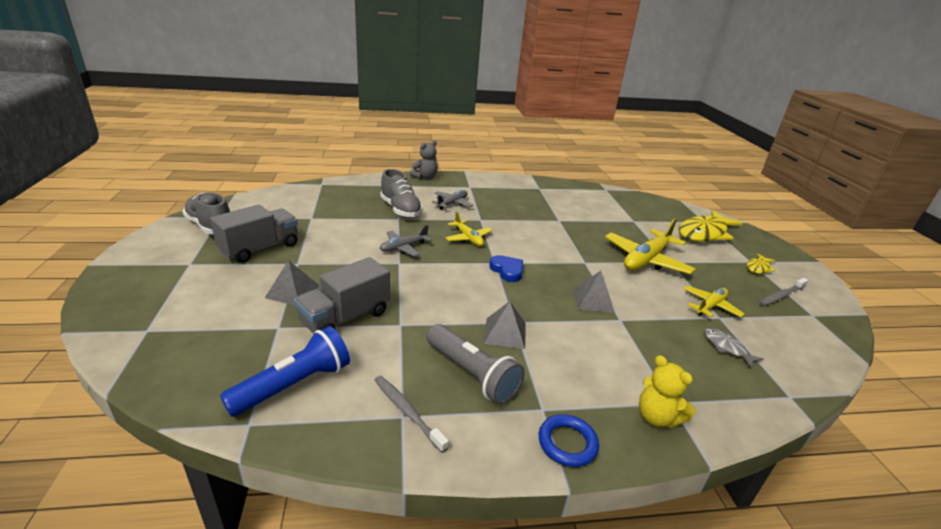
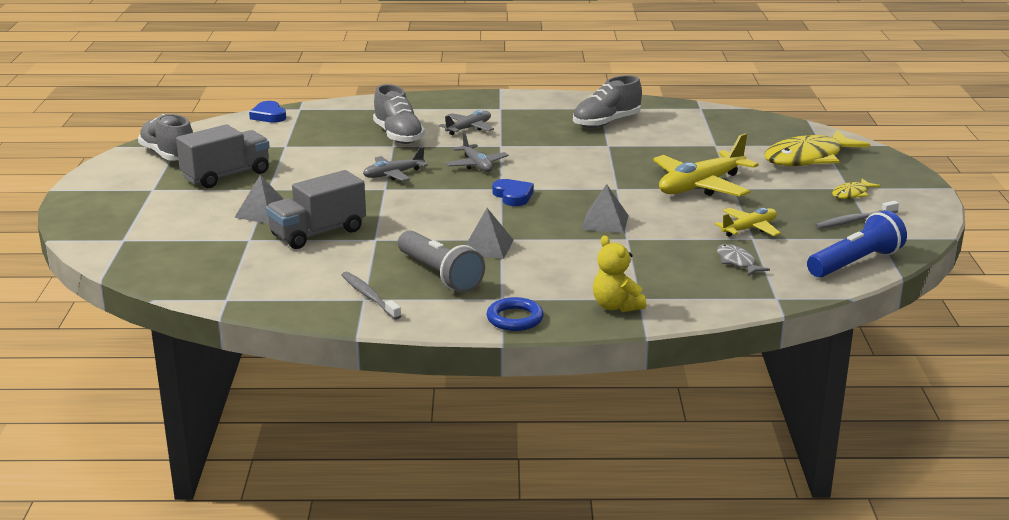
camera: 10 degrees right, 5 degrees down
(294, 385) = (265, 277): blue flashlight -> blue flashlight (855, 263)
(297, 190) = (269, 116): none -> blue heart
(425, 177) = (440, 98): grey teddy bear -> none
(468, 238) = (476, 165): yellow plane -> grey plane
(549, 200) = (606, 123): none -> grey shoe

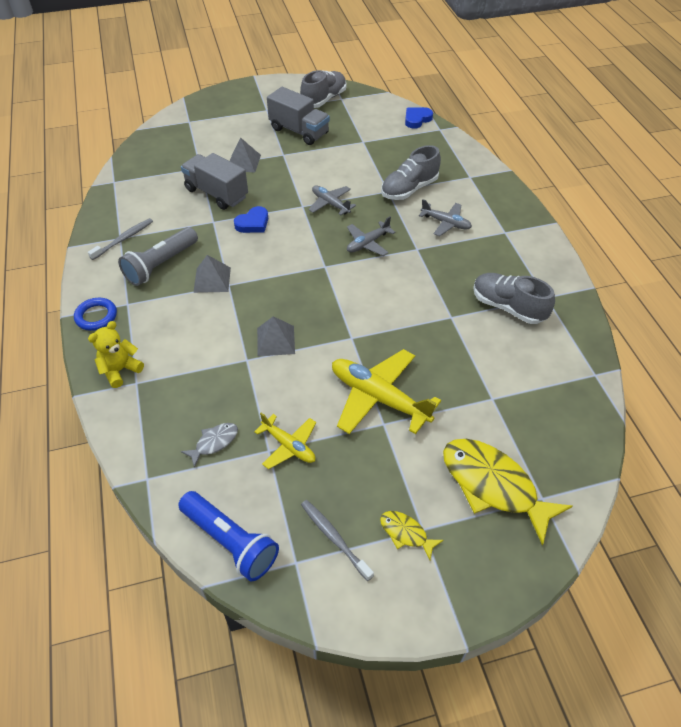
camera: 75 degrees right, 25 degrees up
(513, 196) = (312, 276): blue heart -> blue heart (253, 223)

